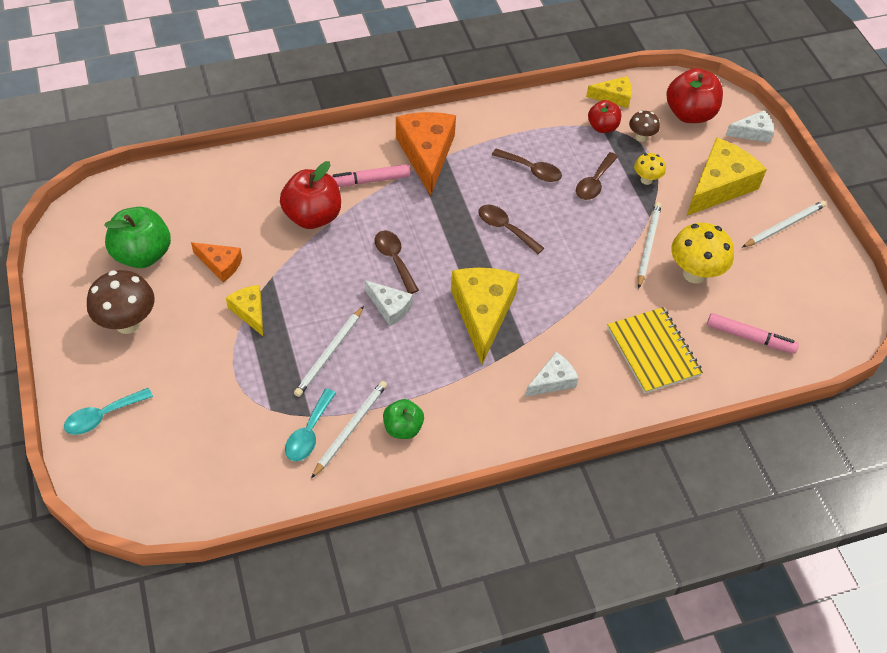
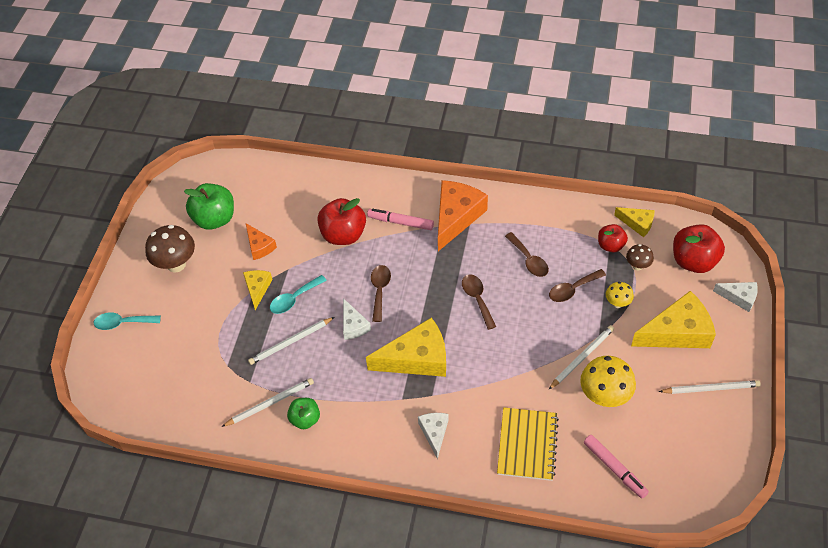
camera: 35 degrees right, 0 degrees up
(309, 433) = (241, 393): turquoise spoon -> turquoise spoon (294, 299)
(482, 313) = (417, 358): yellow cheese -> yellow cheese turned 45 degrees clockwise
(552, 381) = (434, 433): white cheese -> white cheese turned 90 degrees counterclockwise

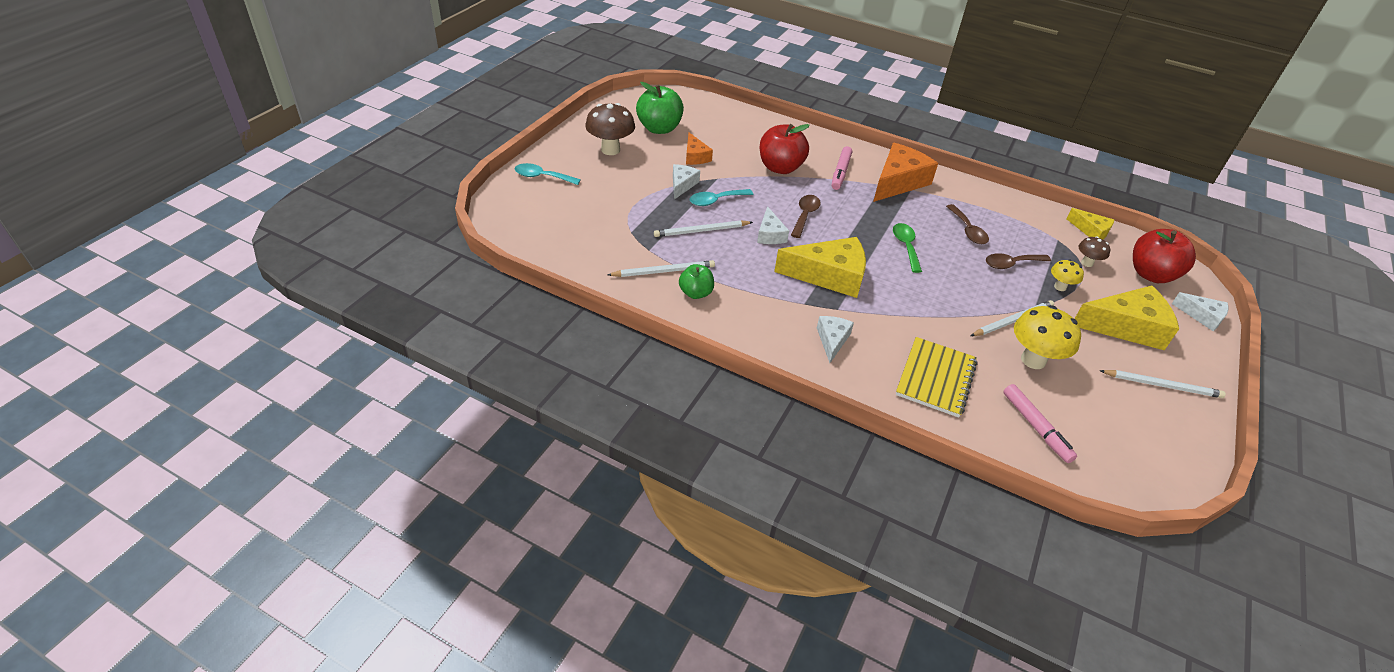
camera: 10 degrees right, 10 degrees down
(257, 289) = (682, 185): yellow cheese -> white cheese
(400, 222) = (840, 172): pink marker -> pink marker turned 105 degrees counterclockwise
(477, 299) = (906, 246): brown spoon -> green spoon
(610, 245) = (1059, 240): red apple -> none

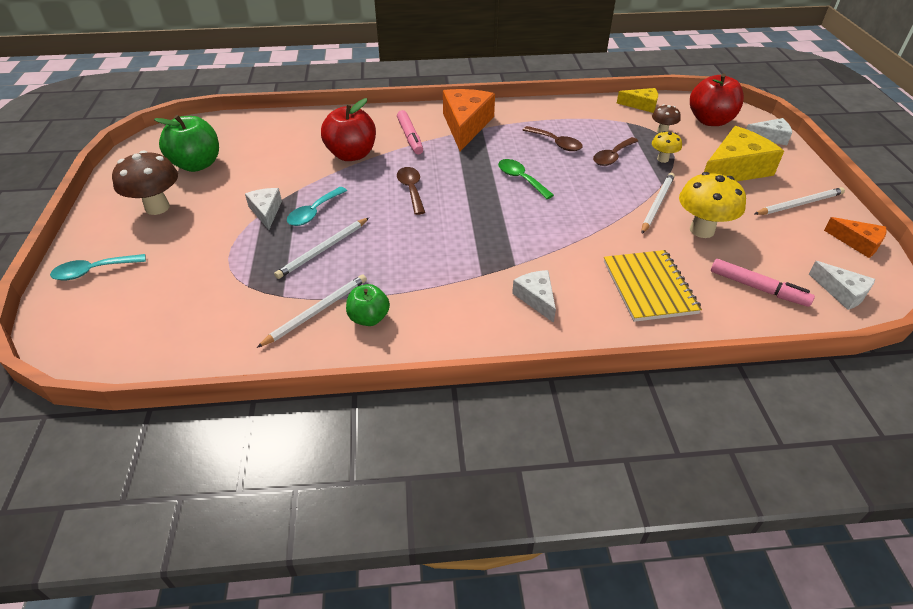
camera: 30 degrees left, 0 degrees up
(695, 156) = (258, 177): orange cheese -> orange cheese (857, 243)
(770, 234) = (394, 222): white cheese -> white cheese (841, 292)
(829, 276) = (481, 237): yellow cheese -> none

